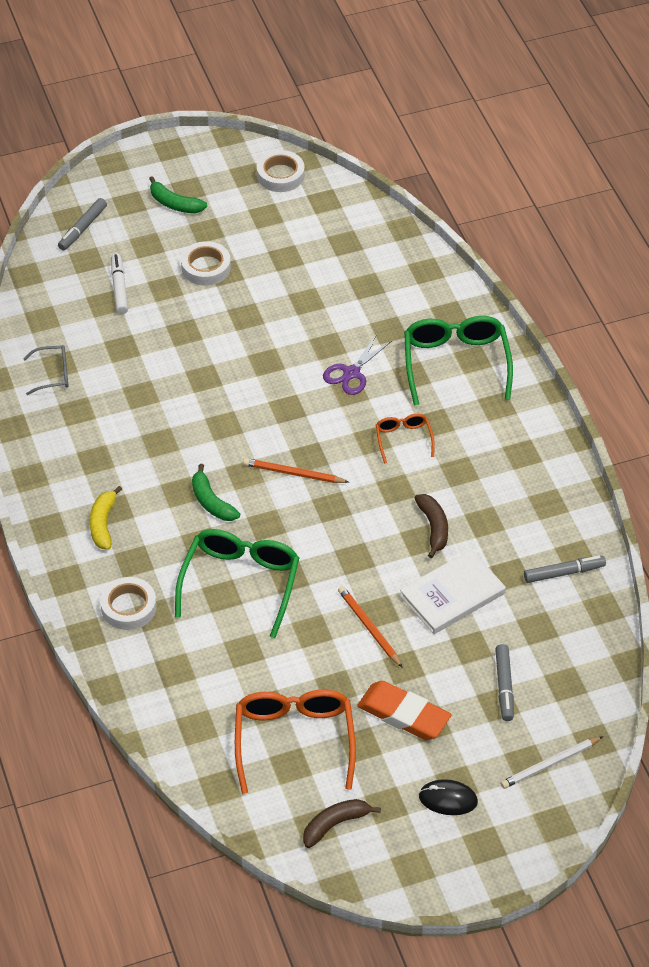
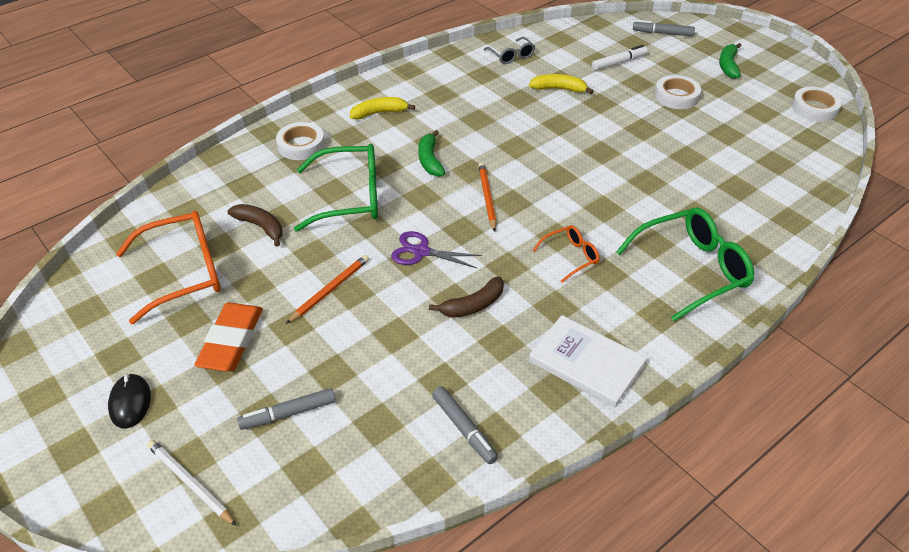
camera: 70 degrees right, 5 degrees down
(141, 356) = (559, 89): none -> yellow banana
(211, 502) = (430, 160): green banana -> green banana turned 45 degrees counterclockwise
(335, 824) = (90, 324): brown banana -> brown banana (260, 227)
(351, 373) = (626, 203): purple scissors -> purple scissors (421, 252)
(452, 594) = (394, 341): white book -> white book (586, 363)

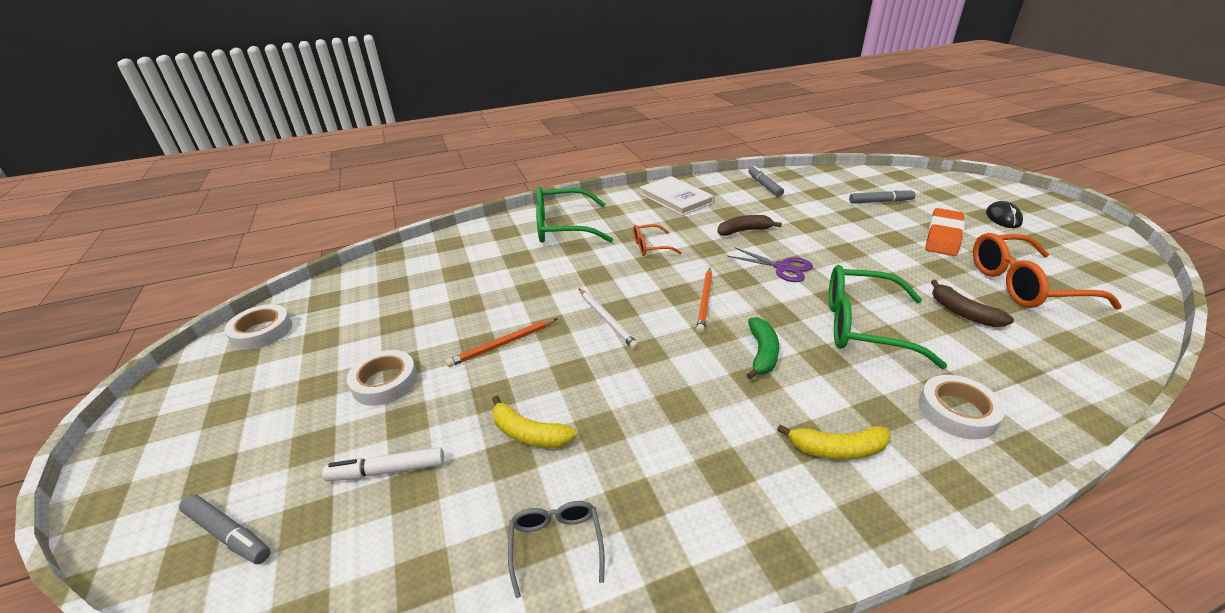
camera: 160 degrees left, 10 degrees down
(190, 483) = (933, 186): white pencil -> white pencil (607, 320)
(330, 290) = (867, 254): orange pencil -> orange pencil (502, 344)
(728, 66) = (247, 420): green banana -> none

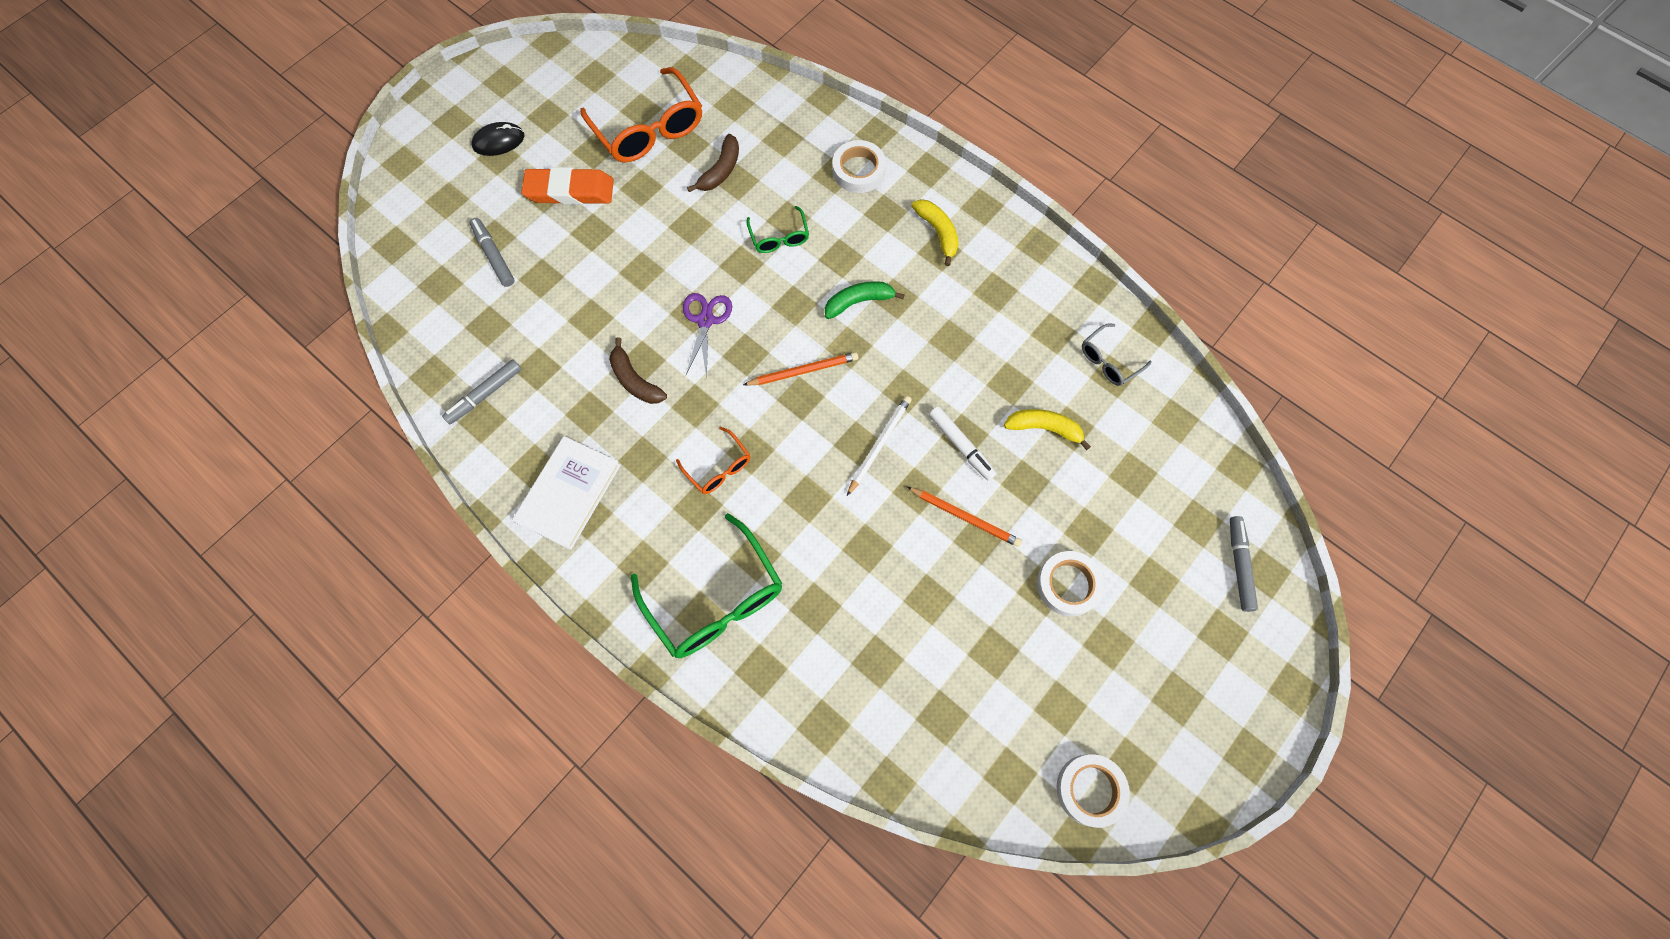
camera: 120 degrees left, 35 degrees up
(387, 471) = (1134, 503): white marker -> white marker (961, 446)
(529, 434) = (1044, 428): yellow banana -> yellow banana turned 75 degrees counterclockwise
(864, 326) = (779, 237): green glasses -> green glasses, size x0.51

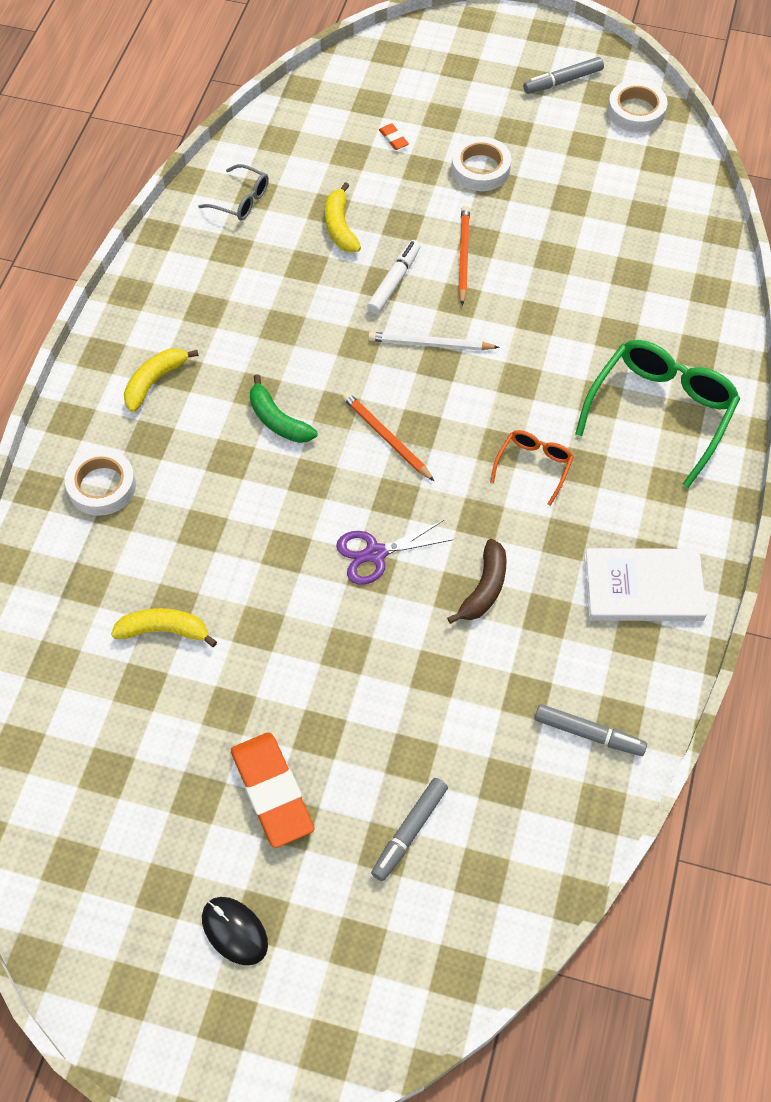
camera: 115 degrees left, 10 degrees down
(649, 128) = (134, 746): orange glasses -> none
(721, 170) = (164, 630): brown banana -> yellow banana
(779, 237) = (231, 528): green glasses -> none
(1139, 521) = (393, 139): none -> orange eraser
(1239, 565) = (394, 69): grey marker -> grey marker (563, 81)

